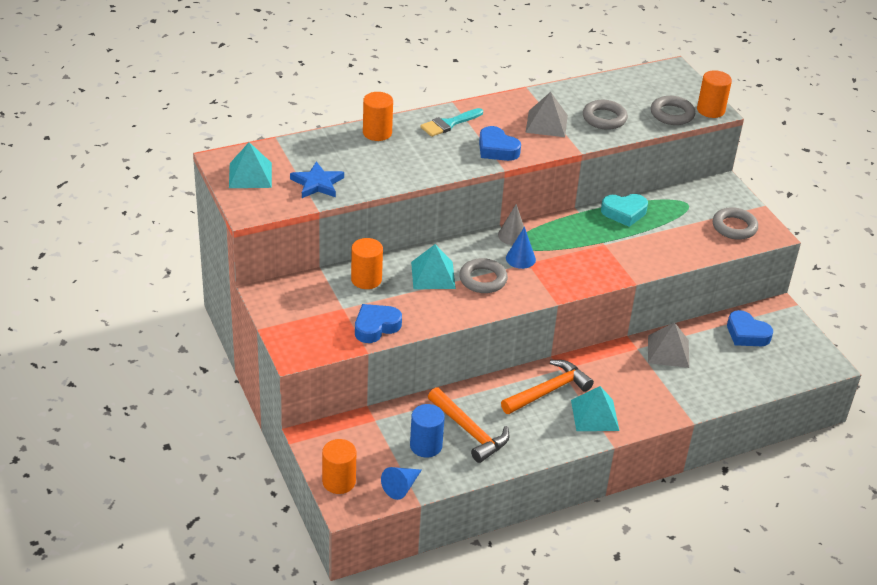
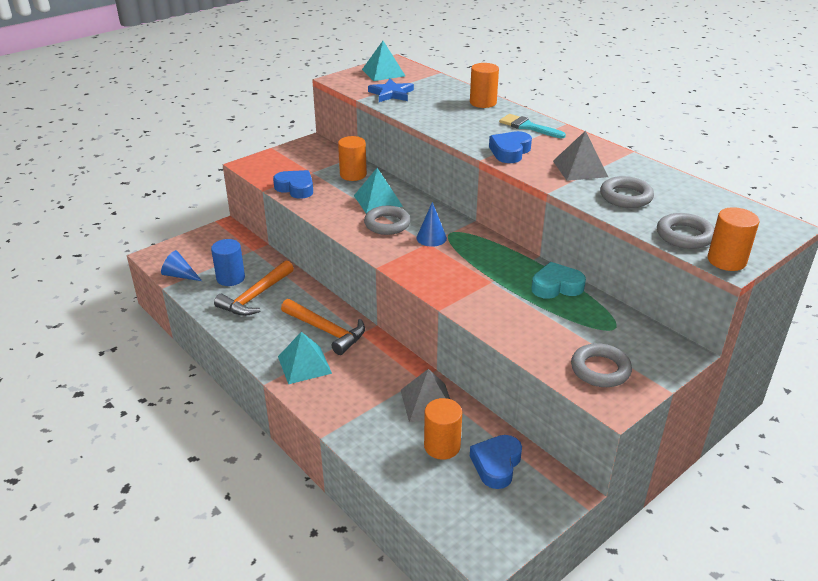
camera: 75 degrees right, 5 degrees down
(339, 481) = (179, 247): orange cylinder -> orange cylinder (442, 446)
(512, 235) = (463, 229): grey cone -> none
(624, 213) = (556, 286): turquoise heart -> turquoise heart turned 105 degrees clockwise

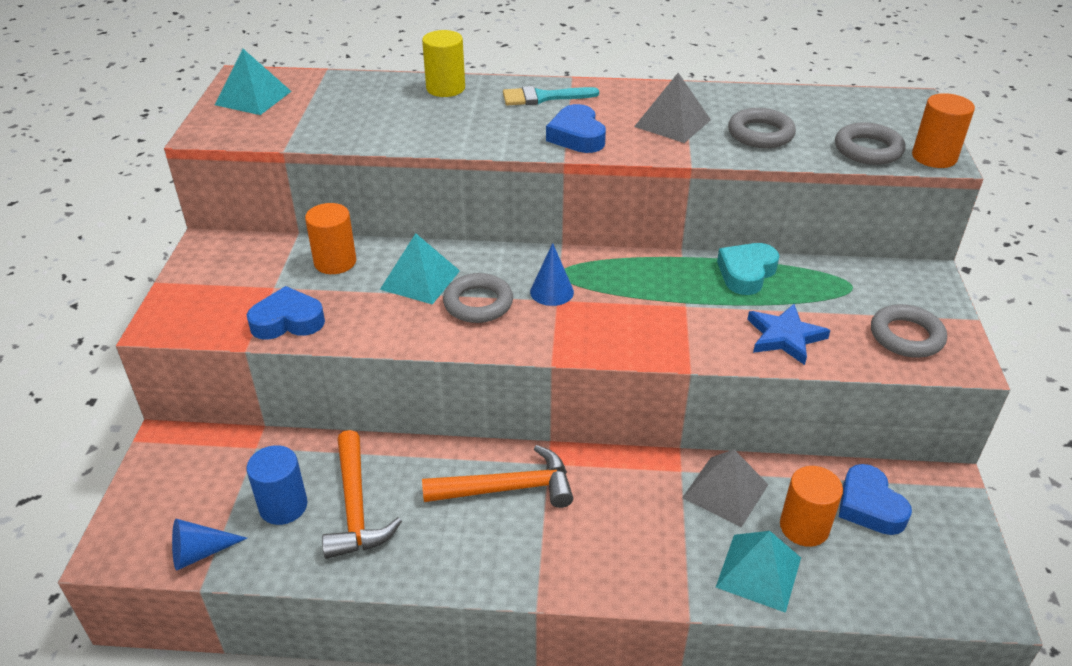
camera: 45 degrees left, 5 degrees up
(304, 364) = (545, 548): turquoise pyramid -> turquoise pyramid (759, 572)
(391, 94) = (315, 123): blue star -> blue star (785, 337)
(483, 102) = (445, 88): orange cylinder -> yellow cylinder

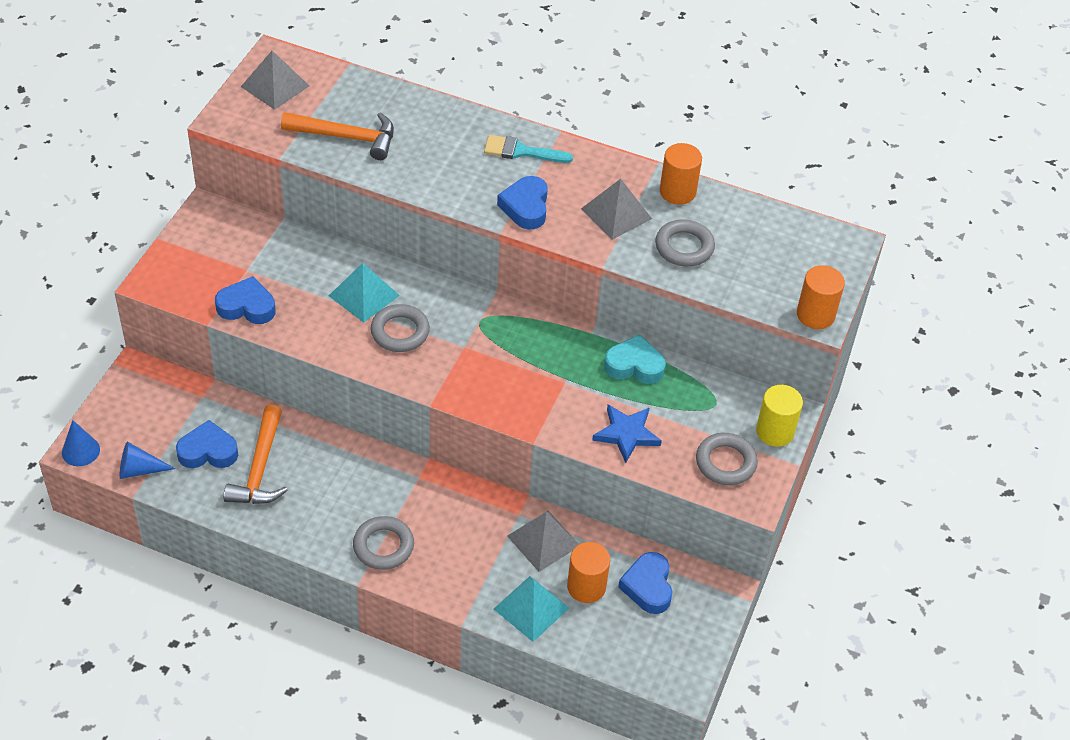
camera: 15 degrees right, 10 degrees up
(253, 98) = (275, 86): turquoise pyramid -> grey pyramid
(283, 506) = (208, 451): blue cylinder -> blue heart
(335, 262) = (303, 258): orange cylinder -> orange cylinder (677, 192)
(445, 88) = (442, 117): yellow cylinder -> yellow cylinder (775, 431)
(508, 488) = (378, 487): orange hammer -> orange hammer (347, 137)
(552, 292) = (464, 337): blue cone -> blue cone (80, 451)
(746, 273) = (634, 365): turquoise heart -> turquoise heart turned 45 degrees clockwise
(868, 150) = (764, 290): grey ring -> grey ring (383, 546)

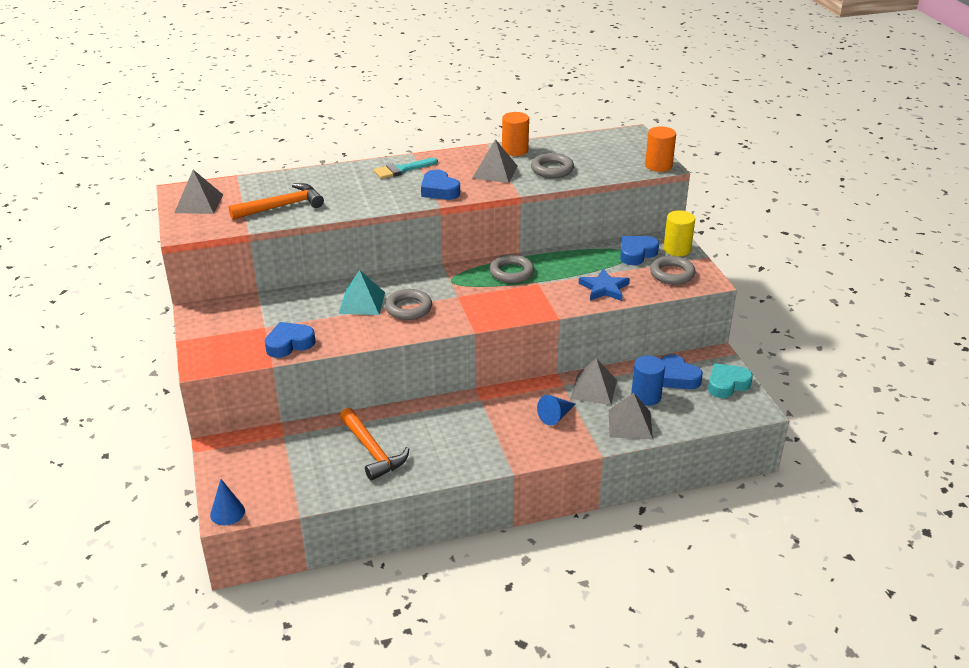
camera: 35 degrees left, 15 degrees down
(139, 470) = (286, 498): blue cone -> blue cone (555, 416)
(208, 451) = (324, 462): blue heart -> blue heart (636, 254)
(383, 546) = (504, 445): grey ring -> grey ring (511, 272)
(531, 608) = (630, 424): turquoise pyramid -> grey pyramid
(586, 587) = (646, 396): orange cylinder -> blue cylinder
(634, 365) = (566, 258): turquoise heart -> turquoise heart (727, 384)

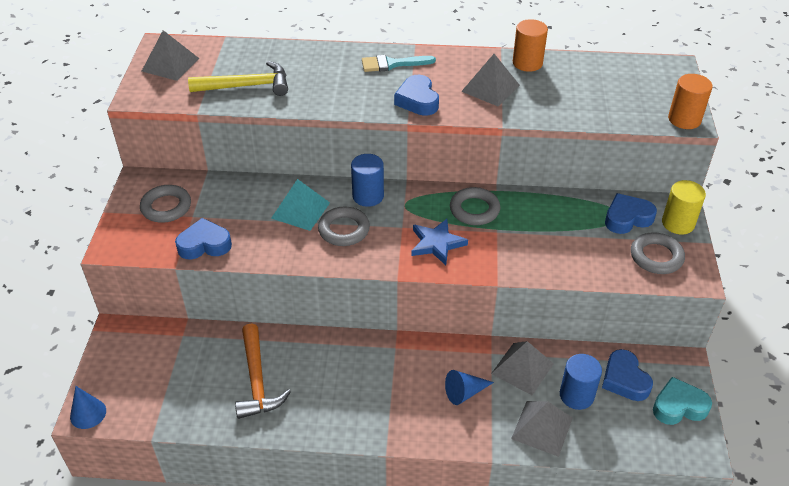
camera: 20 degrees right, 10 degrees up
(282, 206) = (247, 86): orange hammer -> yellow hammer
(415, 281) = (368, 196): none -> blue cylinder
(552, 169) = (556, 98): grey ring -> grey ring (166, 207)
(604, 288) = (567, 257): blue star -> blue star (437, 244)

